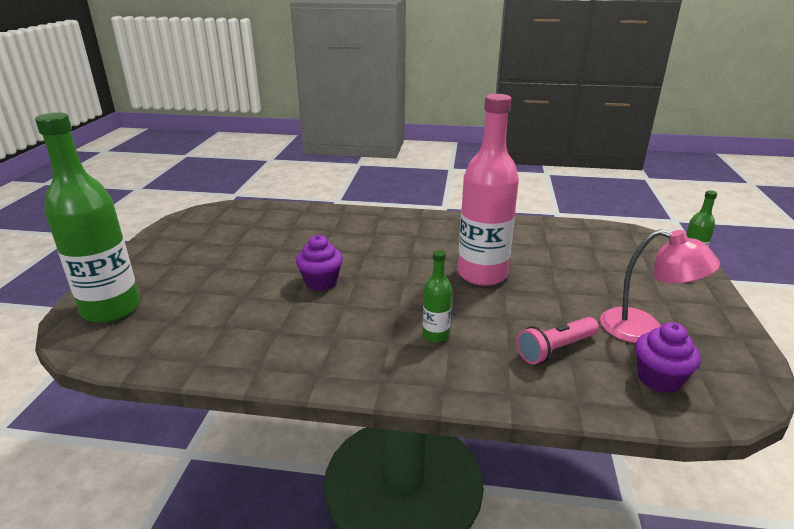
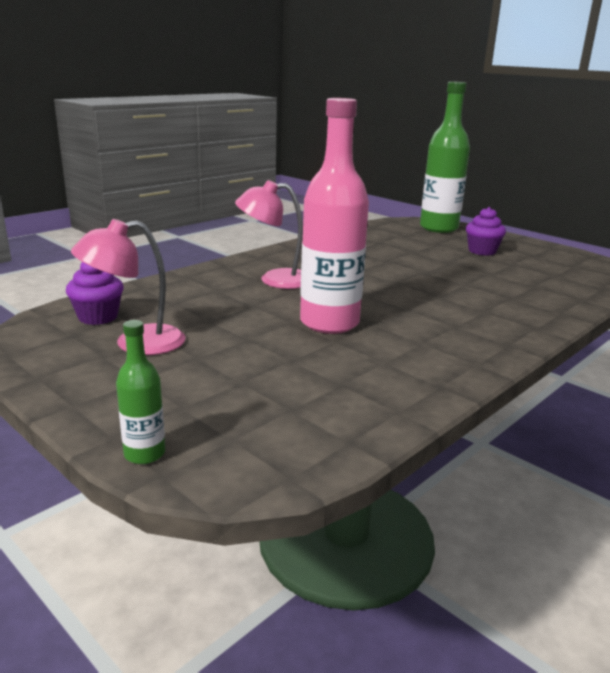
camera: 125 degrees right, 5 degrees down
(321, 282) = (404, 271): purple cupcake -> purple cupcake (482, 251)
(435, 335) = (275, 280): green bottle -> pink lamp
(555, 349) = (190, 303): pink flashlight -> none

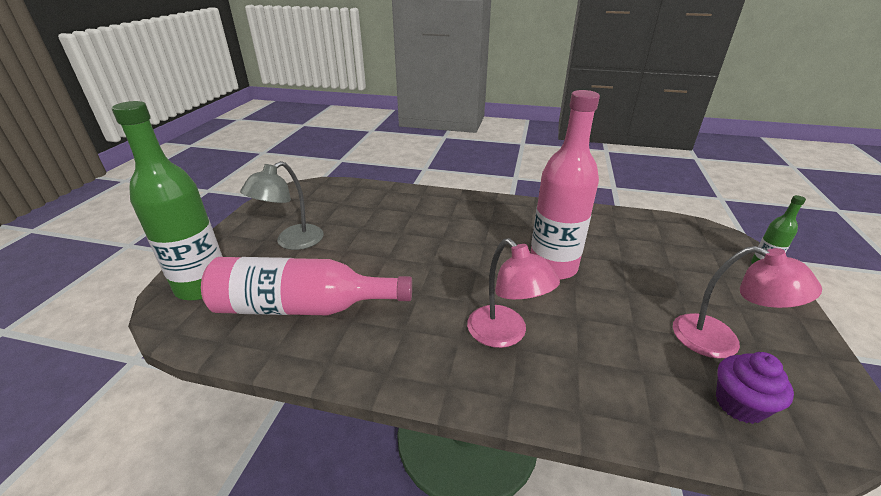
camera: 120 degrees left, 10 degrees up
(384, 243) = (302, 307): none -> pink bottle
(482, 251) = (292, 242): purple cupcake -> grey lamp

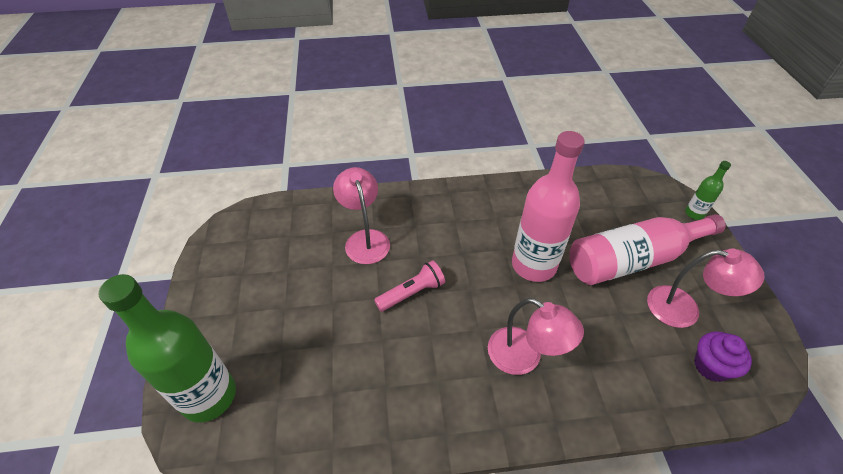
camera: 20 degrees left, 15 degrees up
(292, 242) = (269, 307): grey lamp -> none
(302, 307) = (330, 388): pink bottle -> pink bottle (633, 259)
(401, 217) = (365, 239): none -> pink lamp
(419, 260) = (412, 293): none -> pink flashlight

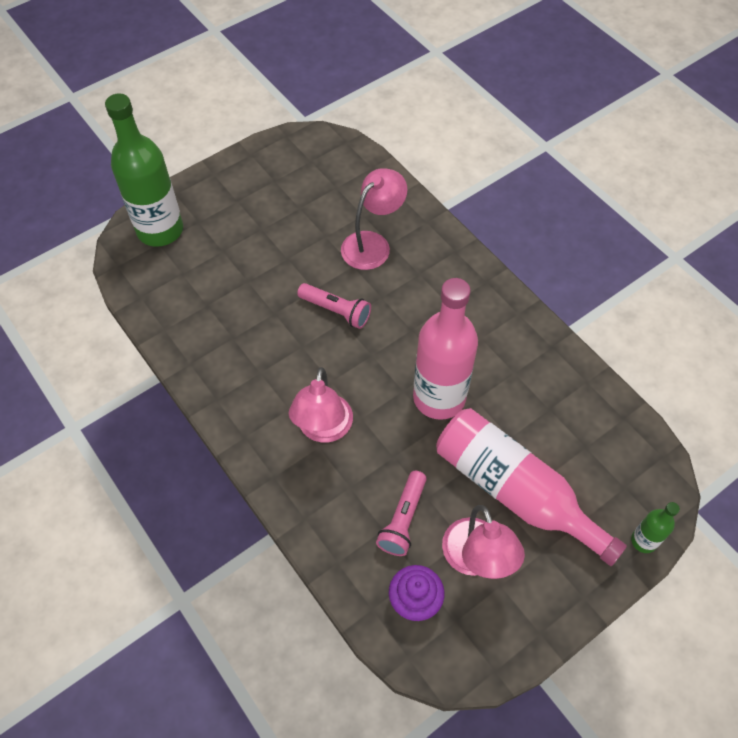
camera: 60 degrees right, 10 degrees up
(634, 339) = (403, 519): none -> pink flashlight

